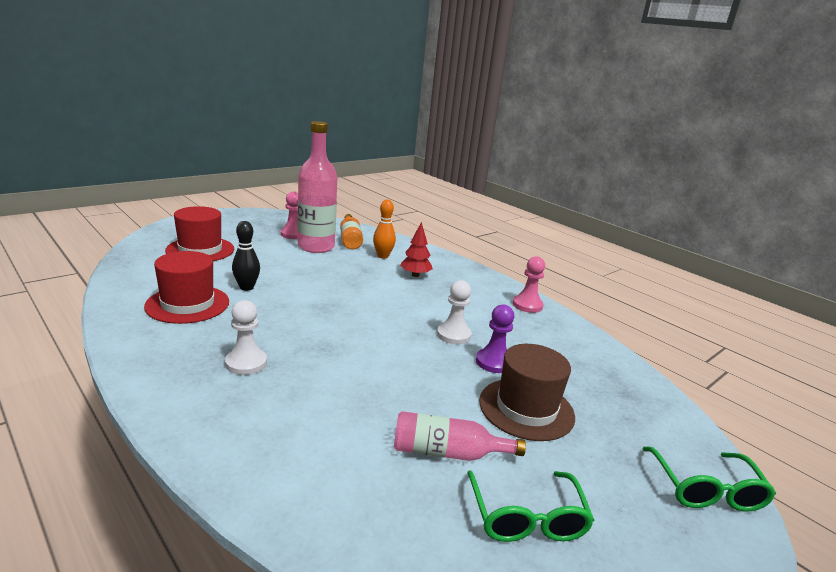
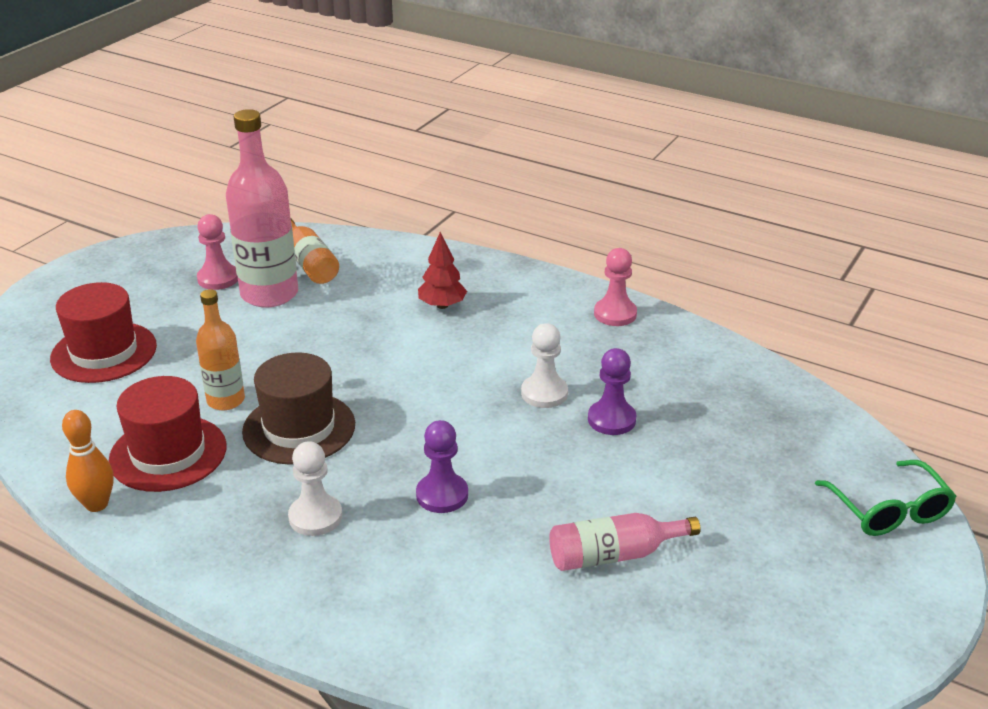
camera: 15 degrees left, 10 degrees up
(246, 287) = (226, 400): black bowling pin -> orange bottle
(342, 374) = (442, 495): none -> purple pawn
(383, 256) = (377, 283): orange bowling pin -> orange bowling pin (97, 504)
(526, 408) = (675, 472): brown hat -> brown hat (299, 428)
(526, 517) = (724, 599): green glasses -> none

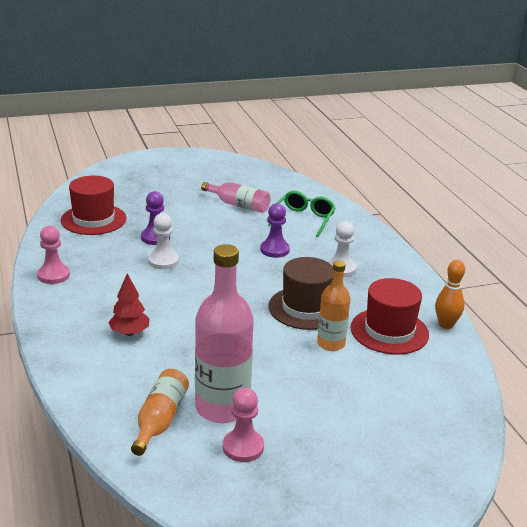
camera: 140 degrees left, 5 degrees down
(104, 352) = (384, 423): red hat -> red hat (93, 219)
(888, 510) = (121, 171): green glasses -> green glasses (303, 219)

